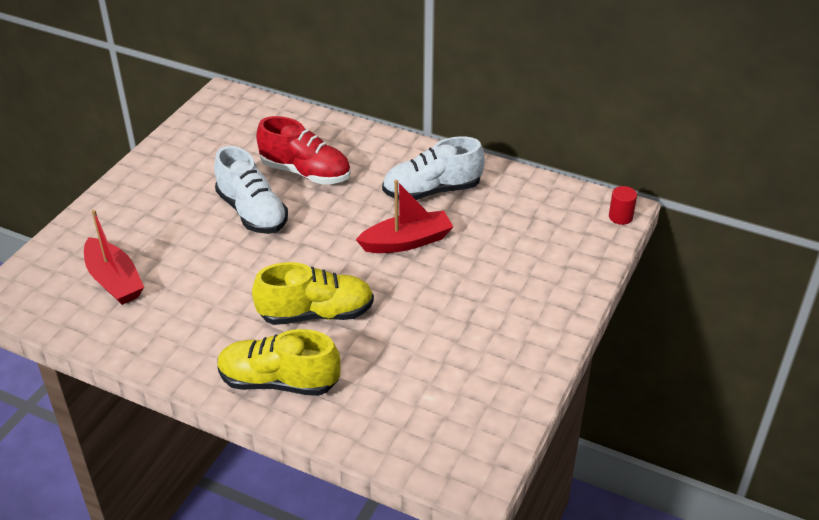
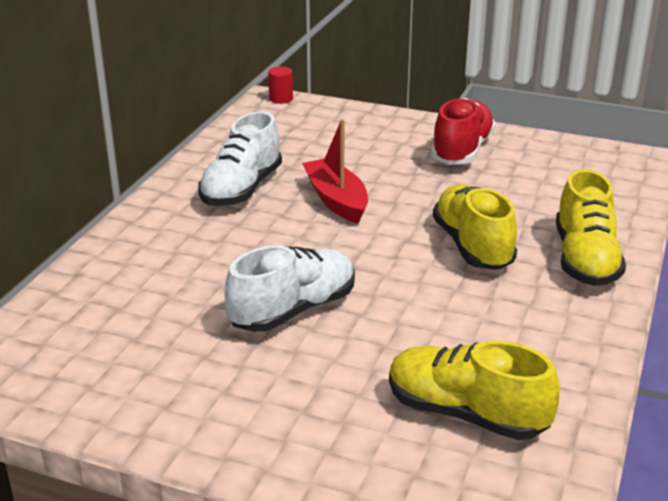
camera: 95 degrees left, 10 degrees down
(114, 281) = (466, 414): red boat -> yellow shoe
(306, 172) = (202, 276): red shoe -> red shoe (462, 151)
(432, 191) = (241, 189): white shoe -> white shoe turned 45 degrees clockwise

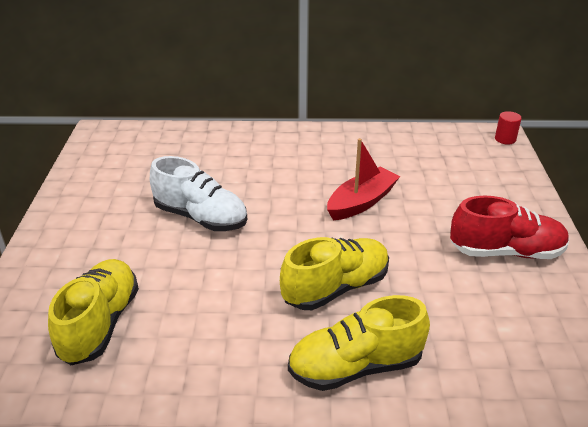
camera: 70 degrees right, 5 degrees up
(241, 189) = (346, 158): white shoe -> none

